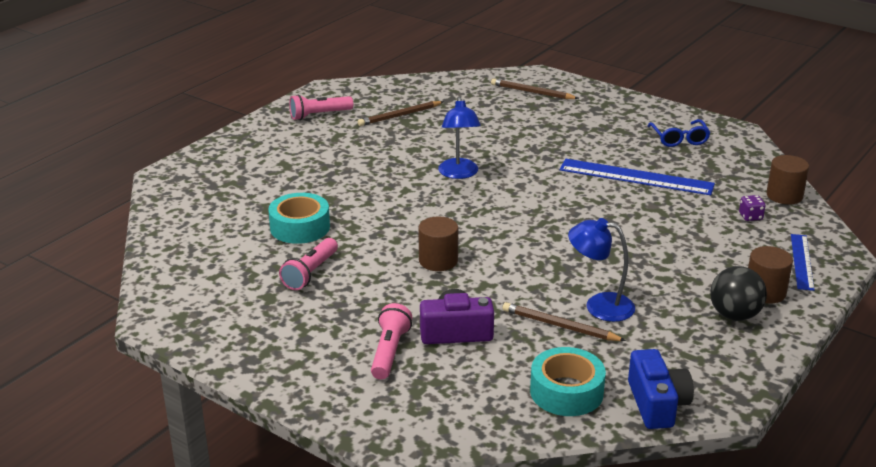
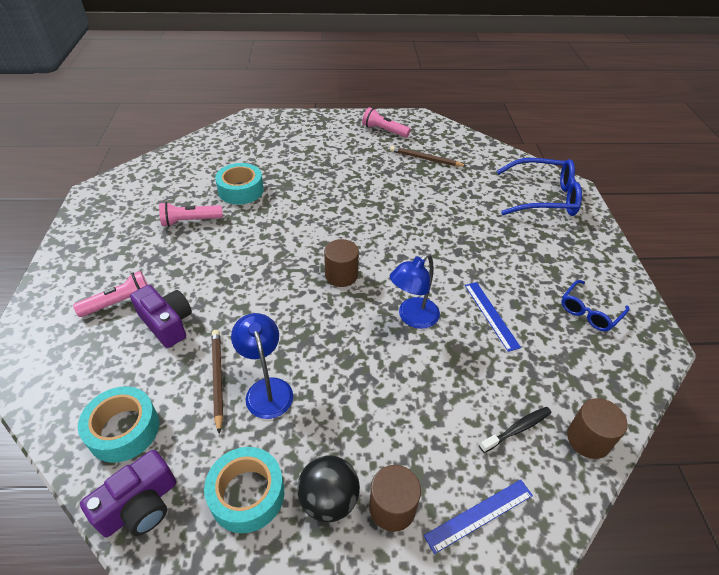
camera: 50 degrees right, 15 degrees up
(438, 261) = (255, 268): brown cylinder -> brown cylinder (341, 275)
(459, 174) = (381, 220): blue lamp -> blue lamp (412, 318)
(532, 92) = (543, 197): brown pencil -> blue glasses
(636, 177) = (491, 315): blue ruler -> blue ruler, size x0.59
(657, 404) = (140, 506): blue camera -> purple camera
(695, 349) = (247, 494): none -> turquoise tape
(750, 216) = (517, 429): purple dice -> black toothbrush

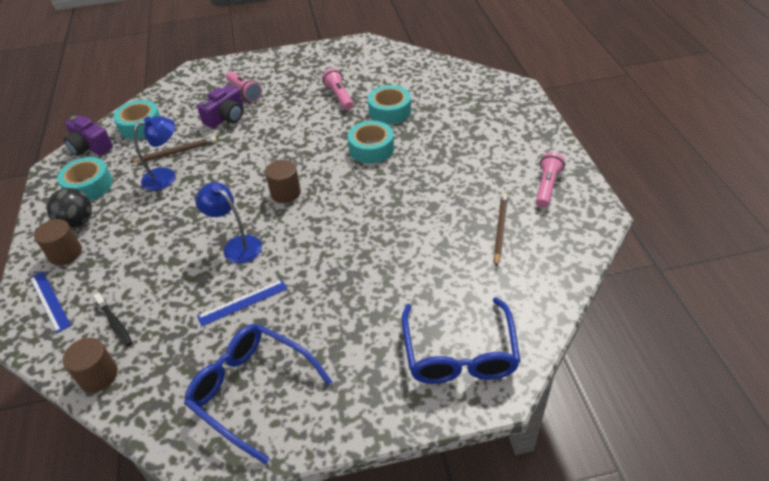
camera: 85 degrees right, 0 degrees up
(295, 209) = (371, 148): none -> turquoise tape
(590, 311) = (252, 391): blue glasses -> blue glasses, size x1.74

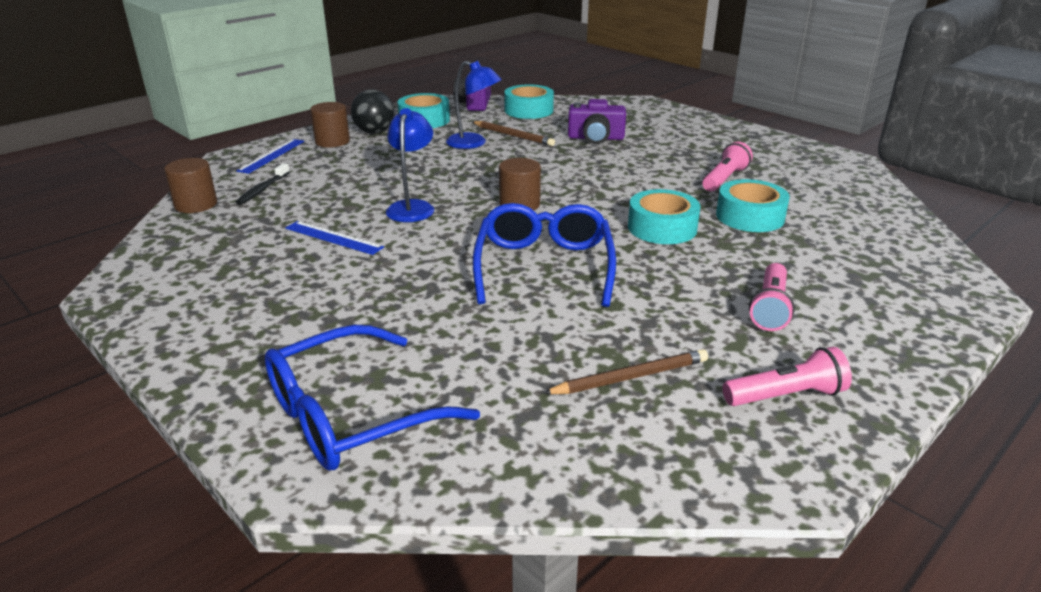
camera: 55 degrees right, 15 degrees down
(244, 92) = (648, 132): pink flashlight -> pink flashlight (769, 308)
(252, 391) = (212, 285): blue glasses -> blue glasses (544, 267)

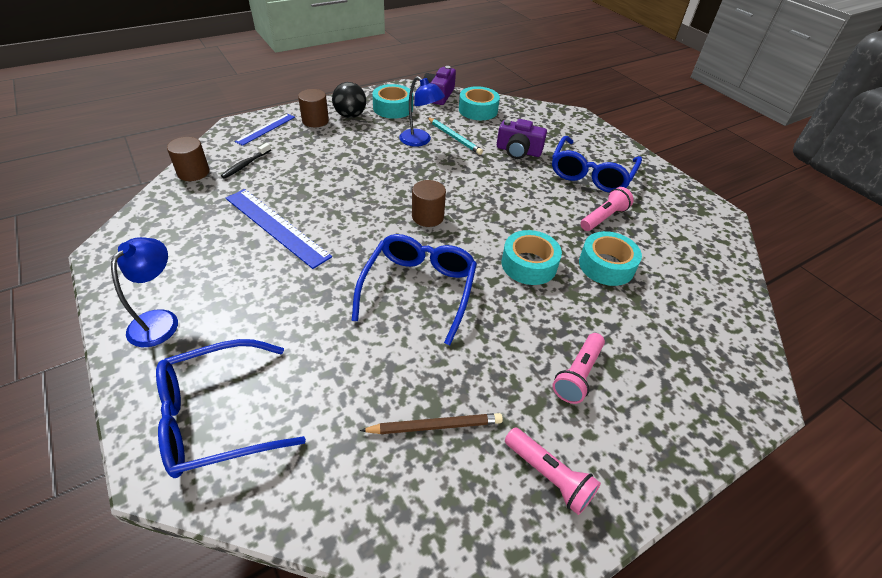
camera: 10 degrees right, 15 degrees up
(333, 237) = (276, 226): blue ruler -> blue ruler, size x1.70
(412, 207) = (346, 204): blue lamp -> blue lamp (160, 320)
(513, 136) = (454, 137): brown pencil -> turquoise pencil
(690, 146) = (591, 173): none -> blue glasses
(786, 396) = (549, 476): pink flashlight -> pink flashlight turned 45 degrees clockwise

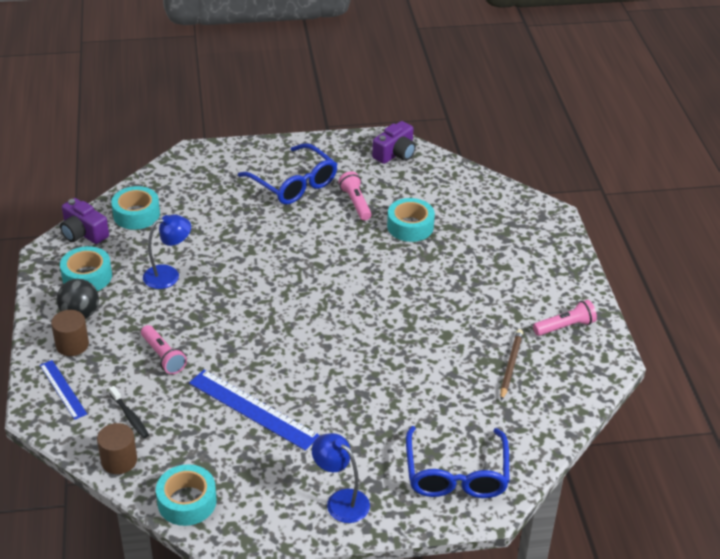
camera: 65 degrees left, 5 degrees down
(276, 226) = (253, 409): blue ruler -> blue ruler turned 60 degrees clockwise
(418, 290) = (383, 338): blue glasses -> none
(427, 217) = (295, 306): brown cylinder -> none
(454, 137) = (178, 249): turquoise pencil -> none
(518, 151) = (230, 214): purple camera -> purple camera (395, 153)
(529, 264) = (387, 267): turquoise tape -> turquoise tape (187, 501)
(577, 374) = (501, 284): pink flashlight -> pink flashlight (163, 356)

